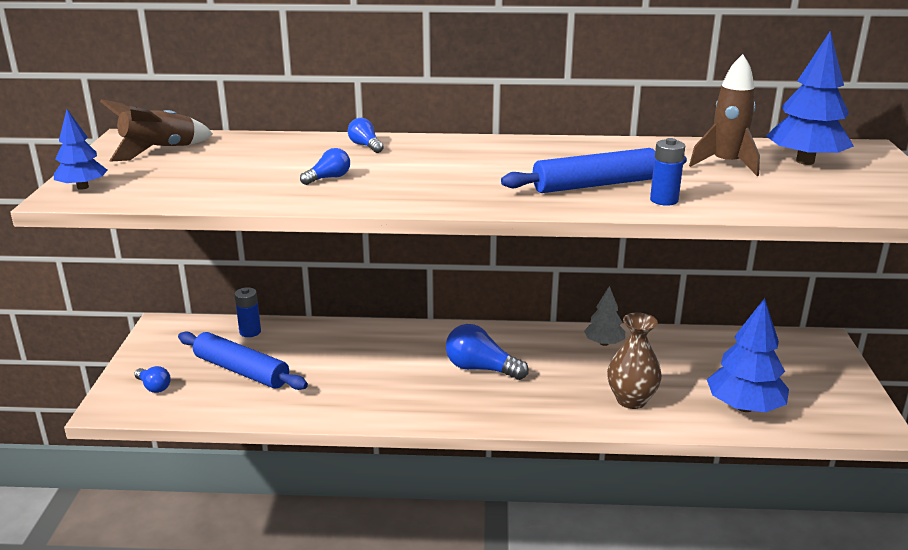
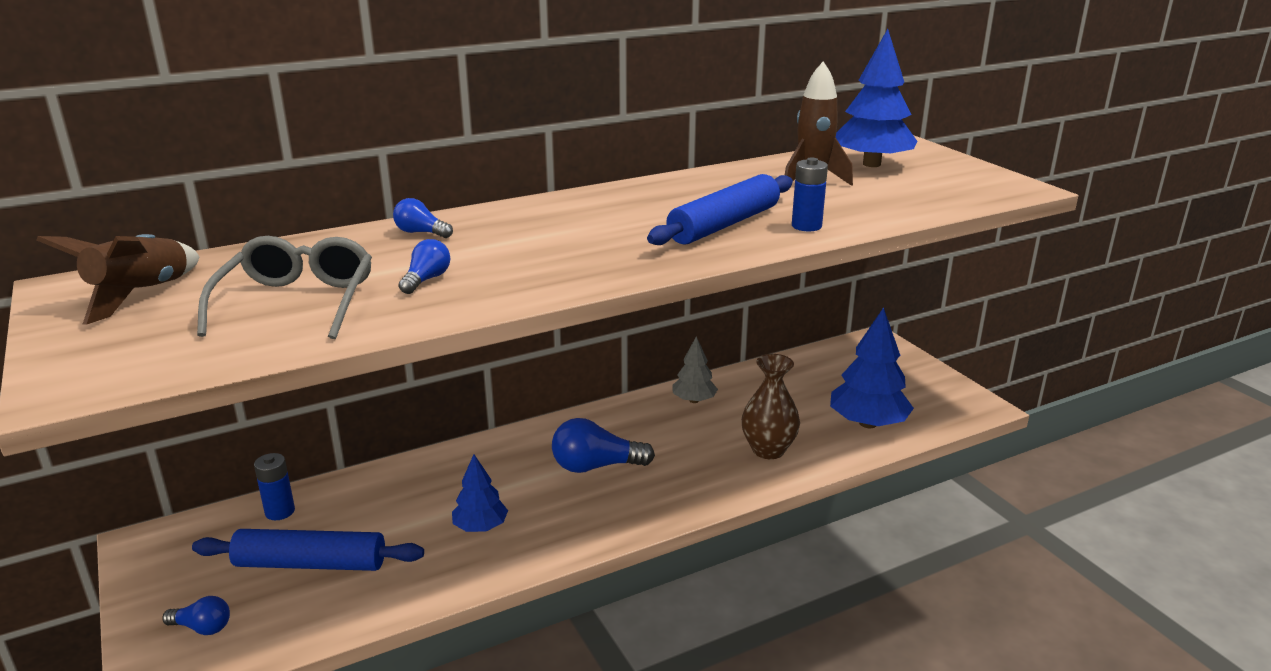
camera: 30 degrees left, 0 degrees up
(83, 187) = (81, 370): blue tree -> blue tree (480, 527)
(236, 174) = (298, 301): none -> grey glasses

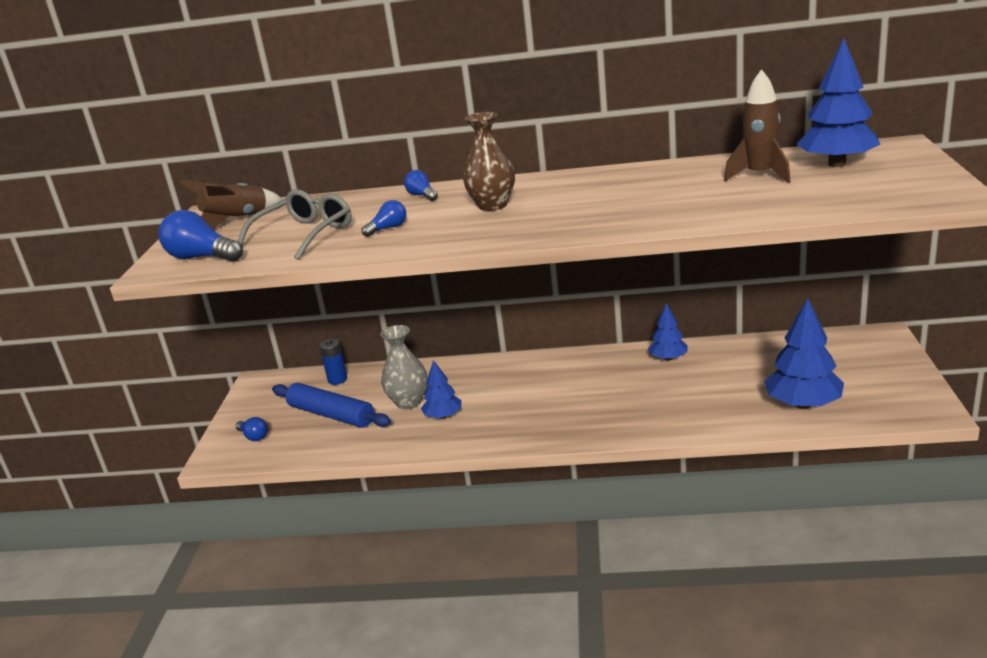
camera: 35 degrees right, 0 degrees up
(416, 519) = (409, 402): none -> grey vase
(596, 466) = (552, 392): blue light bulb -> blue light bulb (202, 257)
(694, 400) = (668, 358): grey tree -> blue tree
(724, 225) = (633, 208): blue rolling pin -> none
(768, 450) = (694, 408): brown vase -> brown vase (492, 205)
(806, 226) = (697, 215): blue battery -> none

